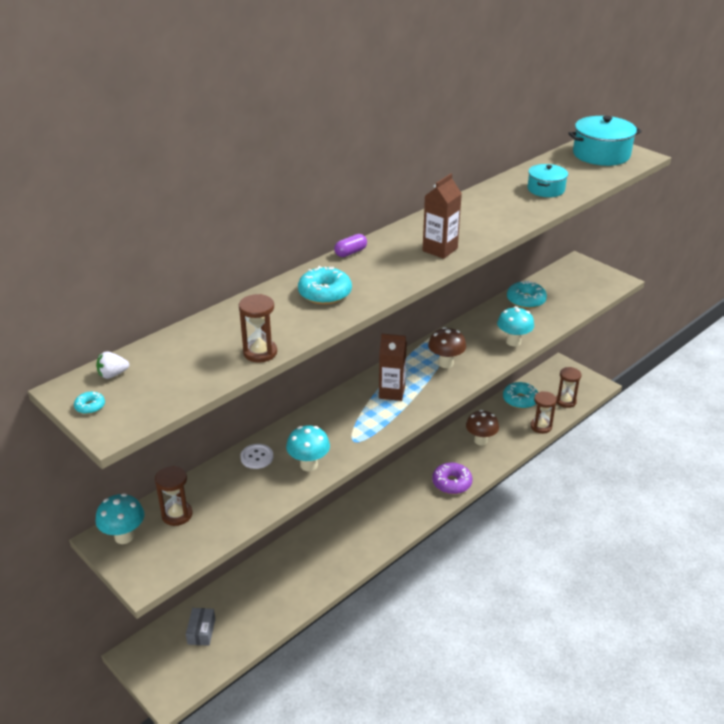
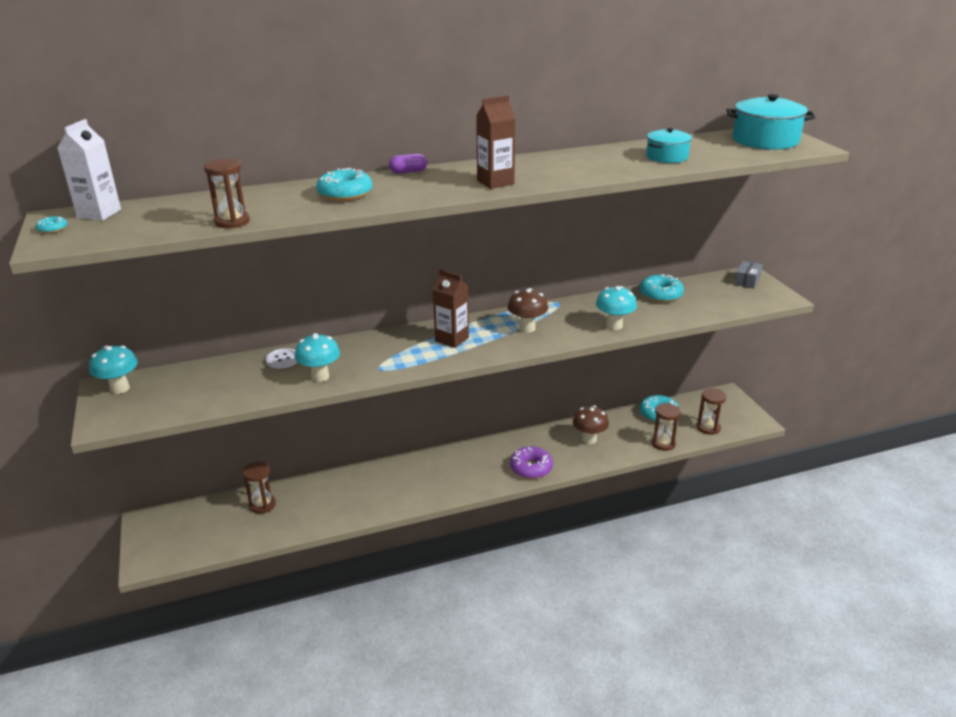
camera: 25 degrees right, 5 degrees down
(113, 374) = (99, 213): white strawberry -> white carton
(177, 515) = (175, 384): brown hourglass -> brown hourglass (262, 505)
(201, 631) = (211, 521): grey box -> grey box (747, 281)

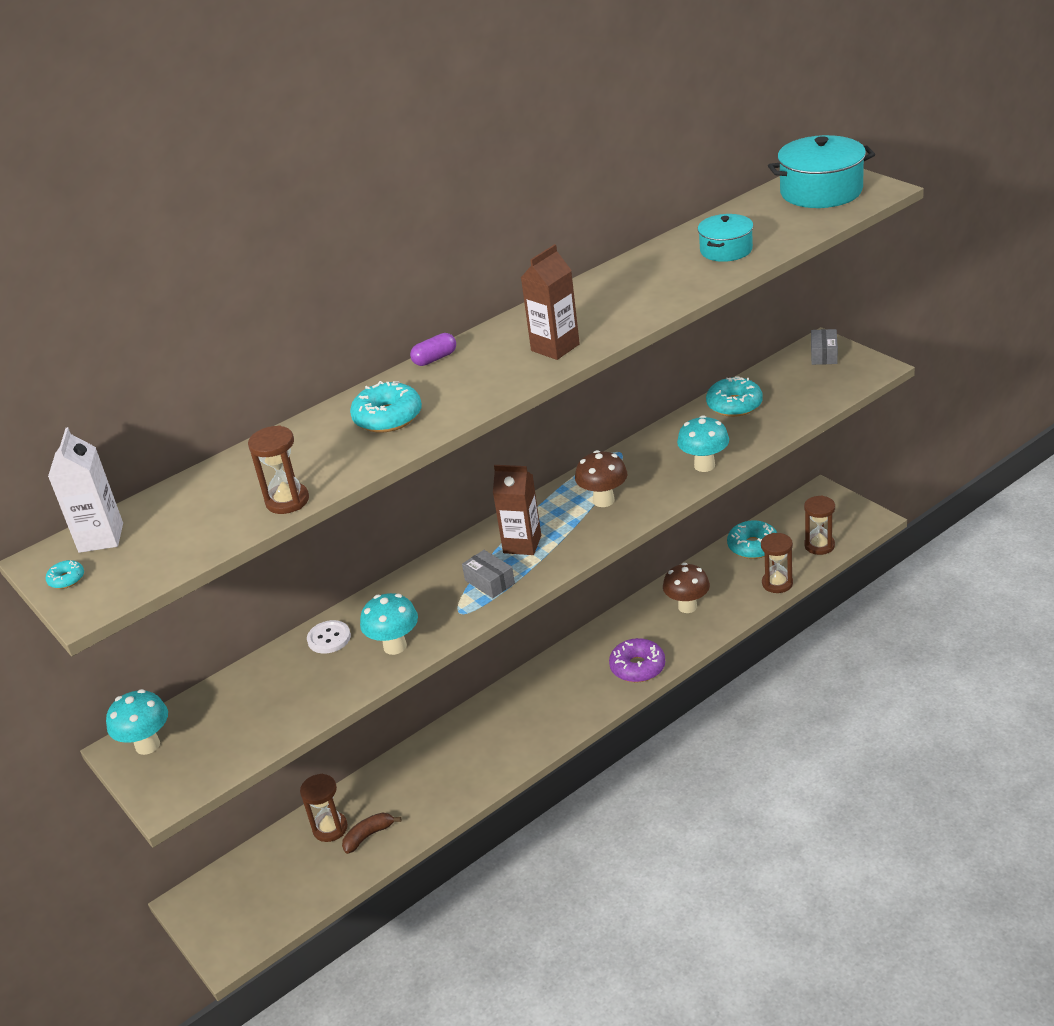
camera: 15 degrees left, 5 degrees up
(283, 518) = (368, 836): none -> brown banana
(413, 356) = (489, 582): none -> grey box

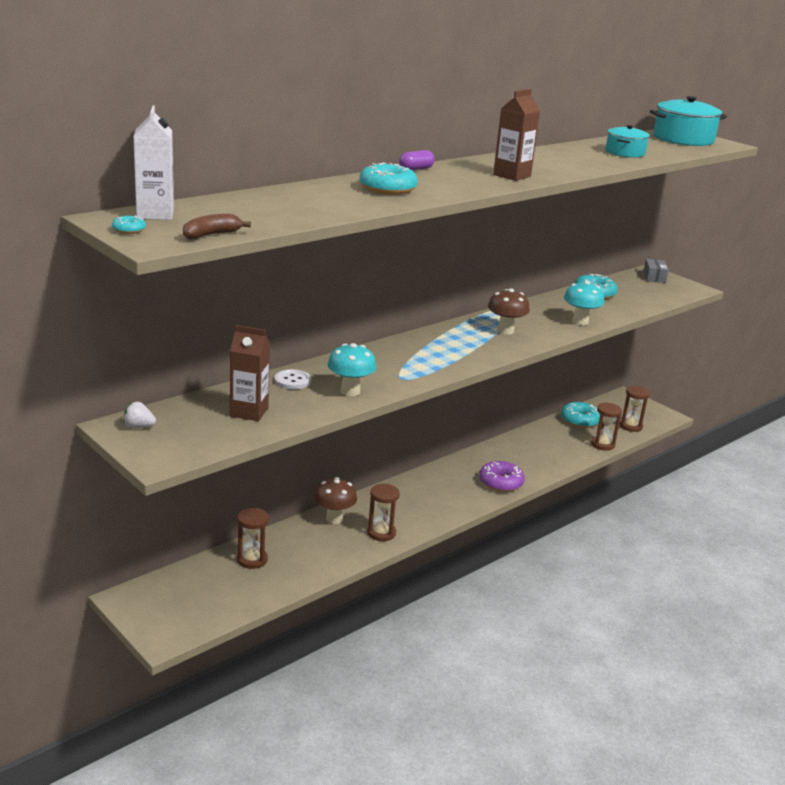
camera: 10 degrees left, 10 degrees down
(147, 745) = (138, 427): turquoise mushroom -> white strawberry
(287, 501) = (316, 216): brown hourglass -> brown hourglass (381, 533)
(368, 836) = (286, 568): brown banana -> brown banana (211, 235)
(489, 582) = (423, 364): grey box -> none
(522, 544) = (445, 347): brown carton -> brown carton (249, 412)
(687, 606) = (535, 450): brown mushroom -> brown mushroom (334, 519)

